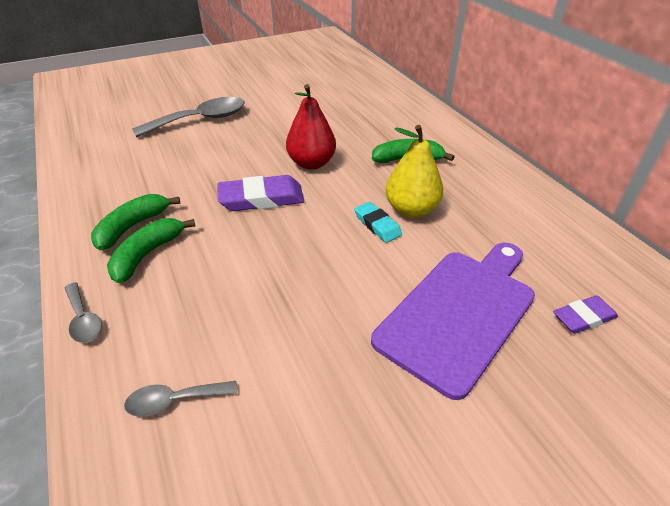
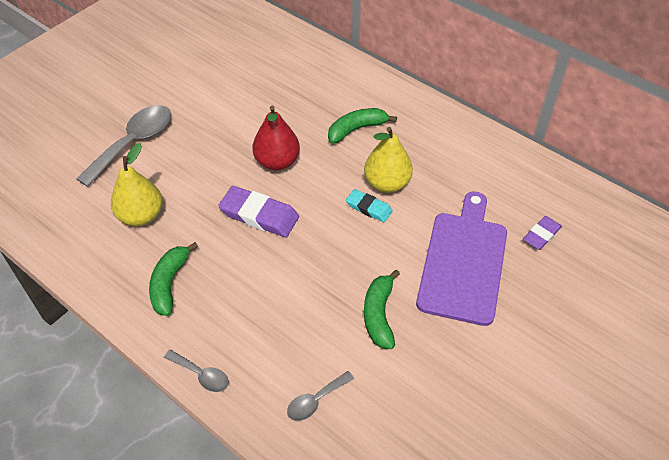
camera: 25 degrees left, 10 degrees up
(147, 254) = (204, 303): green banana -> green banana (379, 315)
(159, 169) = (141, 216): none -> yellow pear
(261, 198) = (259, 215): purple eraser -> purple eraser turned 60 degrees clockwise

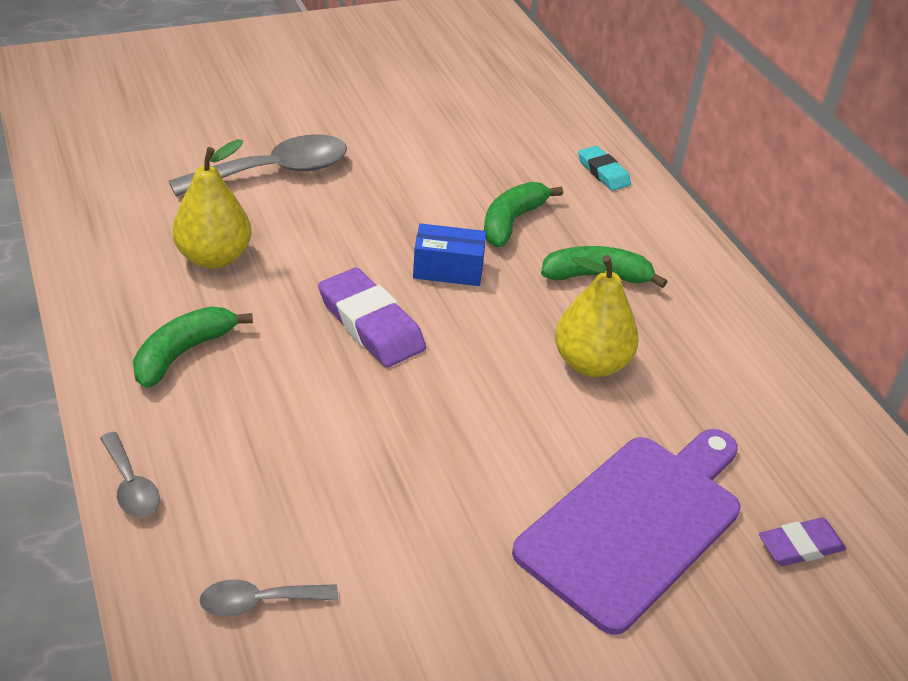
camera: 25 degrees right, 10 degrees down
(277, 162) = (448, 269): red pear -> blue box
(369, 208) = (538, 383): turquoise eraser -> turquoise eraser (603, 172)
(379, 315) = (444, 532): green banana -> green banana (511, 222)

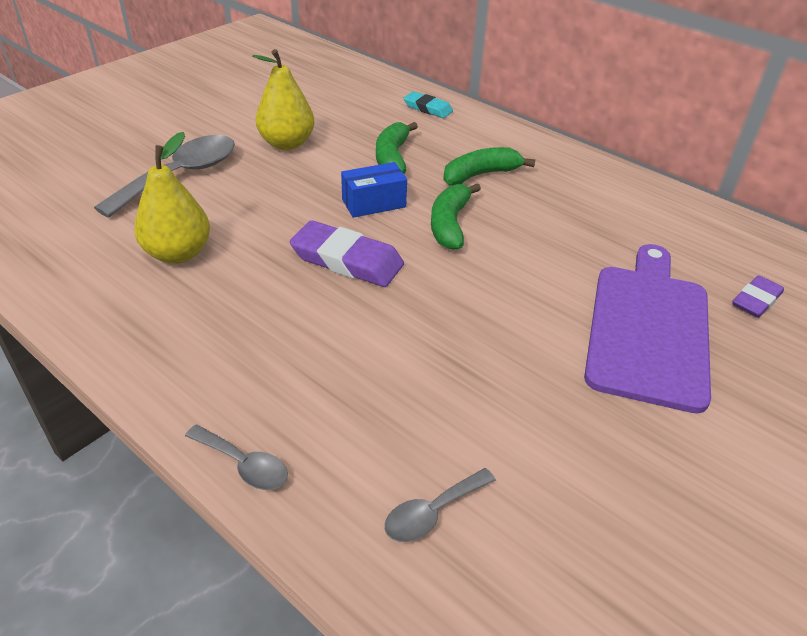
camera: 25 degrees left, 0 degrees up
(183, 353) = (207, 336): green banana -> green banana (449, 224)
(591, 363) = (526, 232): yellow pear -> yellow pear (287, 144)

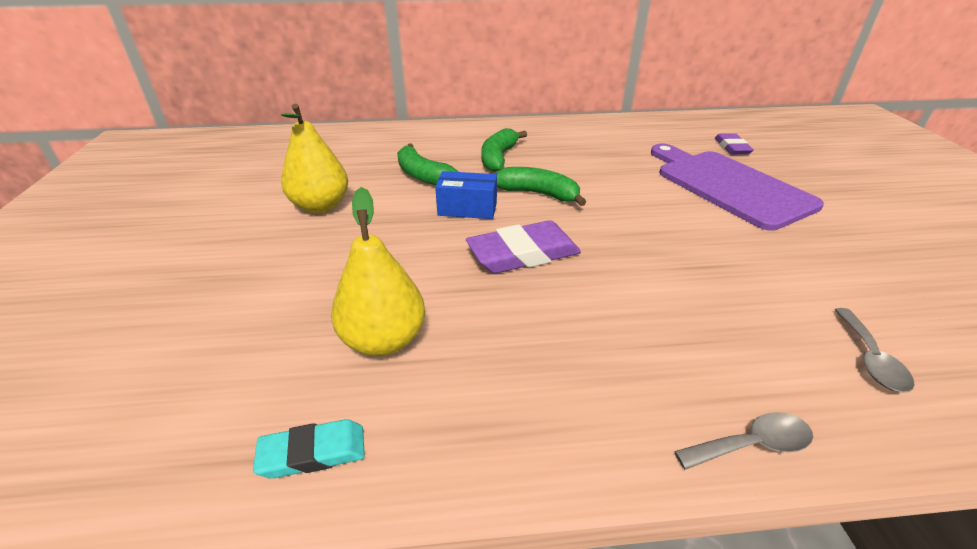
camera: 45 degrees left, 5 degrees down
(181, 176) = (261, 280): grey spoon -> none
(374, 203) = (467, 209): blue box -> blue box turned 75 degrees clockwise
(427, 108) = (388, 137): turquoise eraser -> turquoise eraser (313, 453)
(449, 224) = (538, 194): green banana -> green banana turned 150 degrees clockwise

